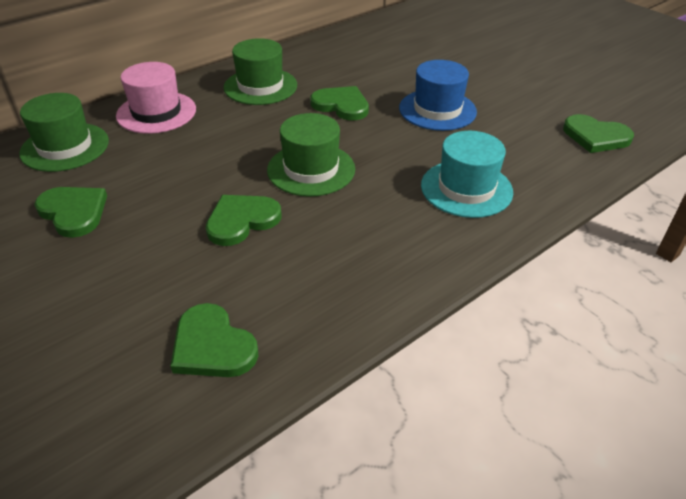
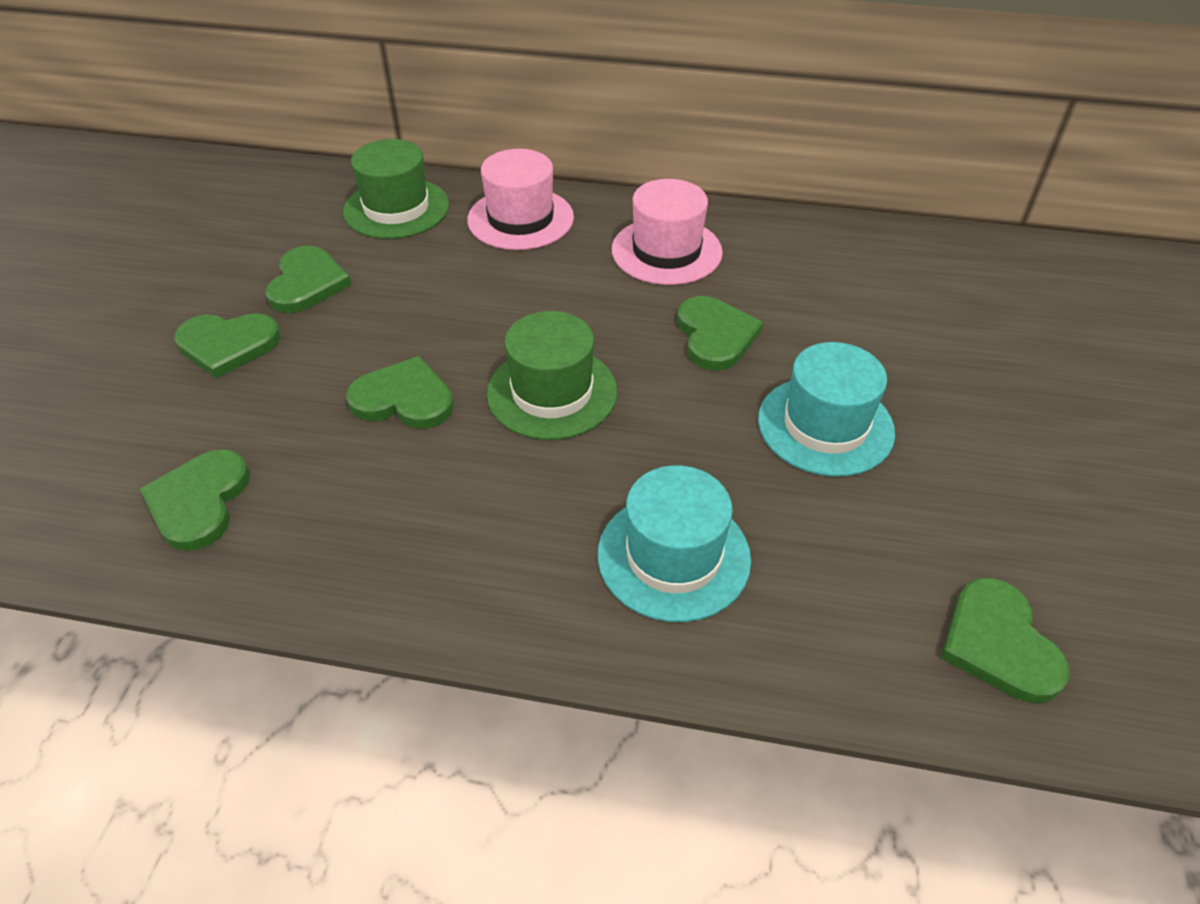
camera: 50 degrees right, 5 degrees up
(77, 272) = (228, 345): none -> green heart
(260, 86) = (666, 251): green hat -> pink hat
(437, 110) = (825, 425): blue hat -> turquoise hat

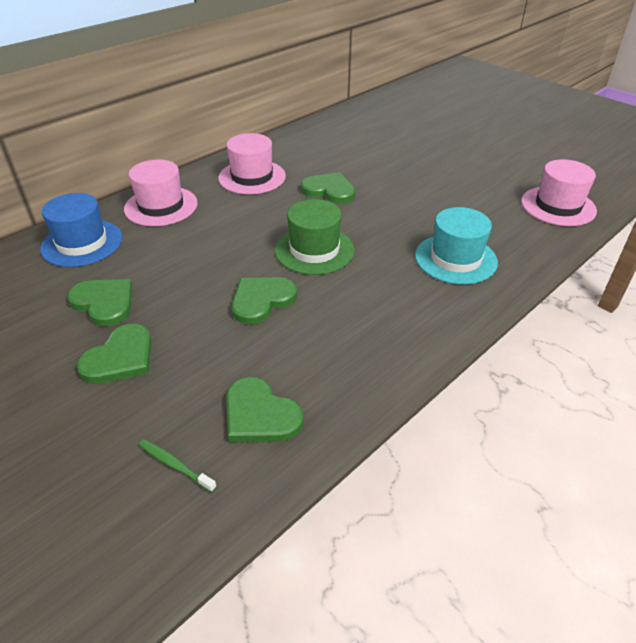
camera: 55 degrees left, 5 degrees down
(93, 473) = (175, 465): none -> green toothbrush
(396, 208) = (82, 243): green hat -> blue hat
(825, 425) = (416, 190): turquoise hat -> none
(998, 643) = (558, 206): green heart -> pink hat

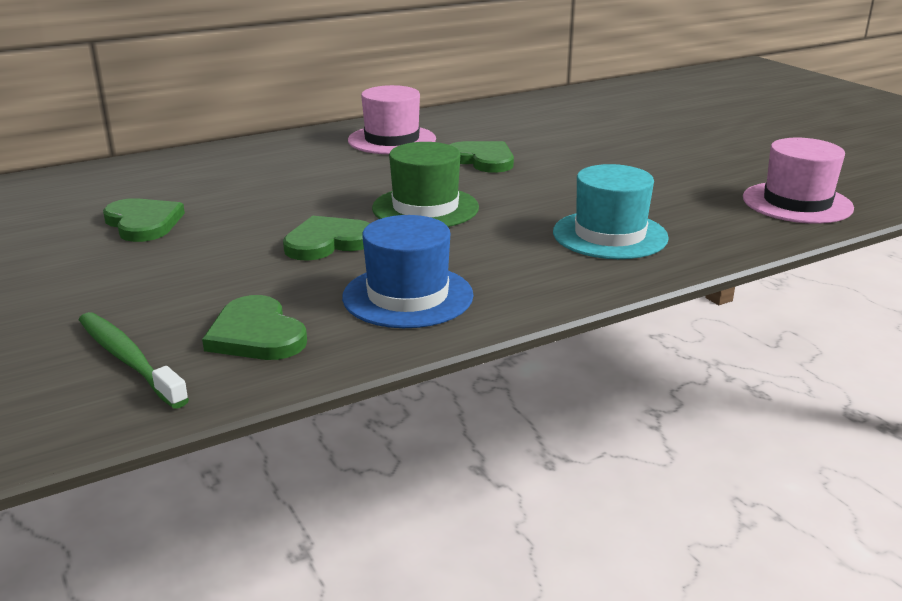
camera: 15 degrees right, 15 degrees down
(82, 243) = (153, 174): blue hat -> blue hat (408, 296)
(120, 358) = (129, 268): green heart -> none
(161, 206) = (264, 154): pink hat -> none
(175, 465) = (128, 360): green toothbrush -> green toothbrush, size x1.73

